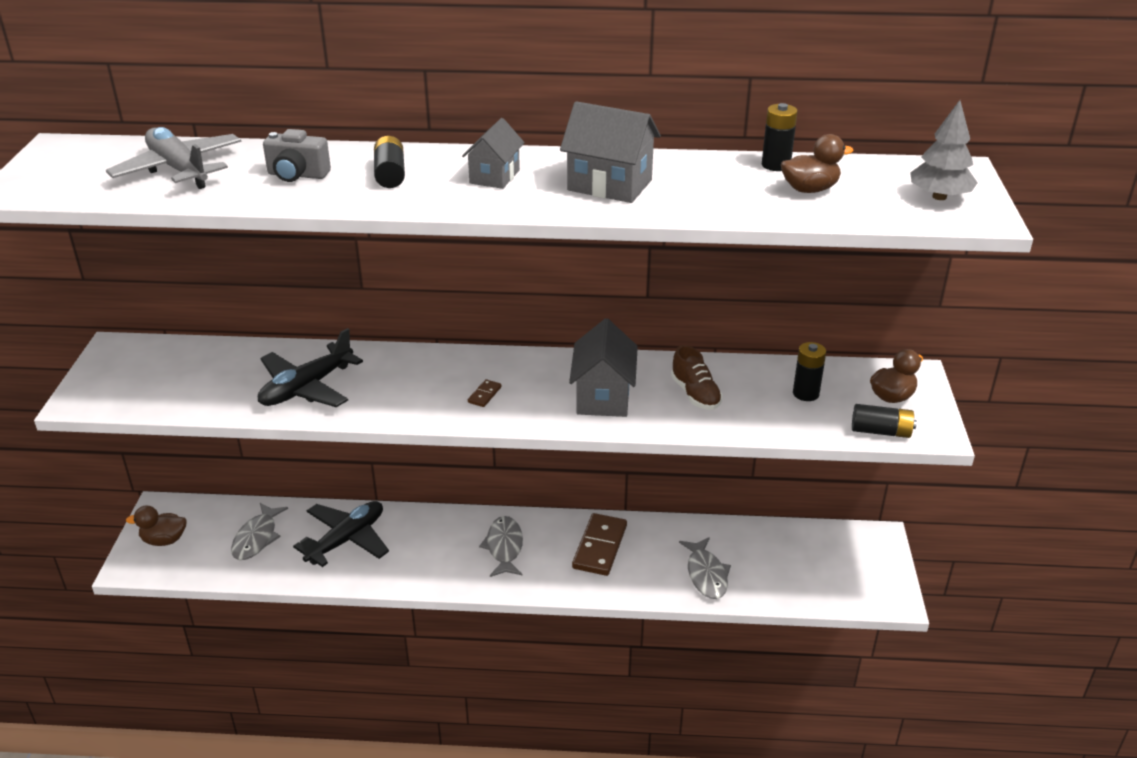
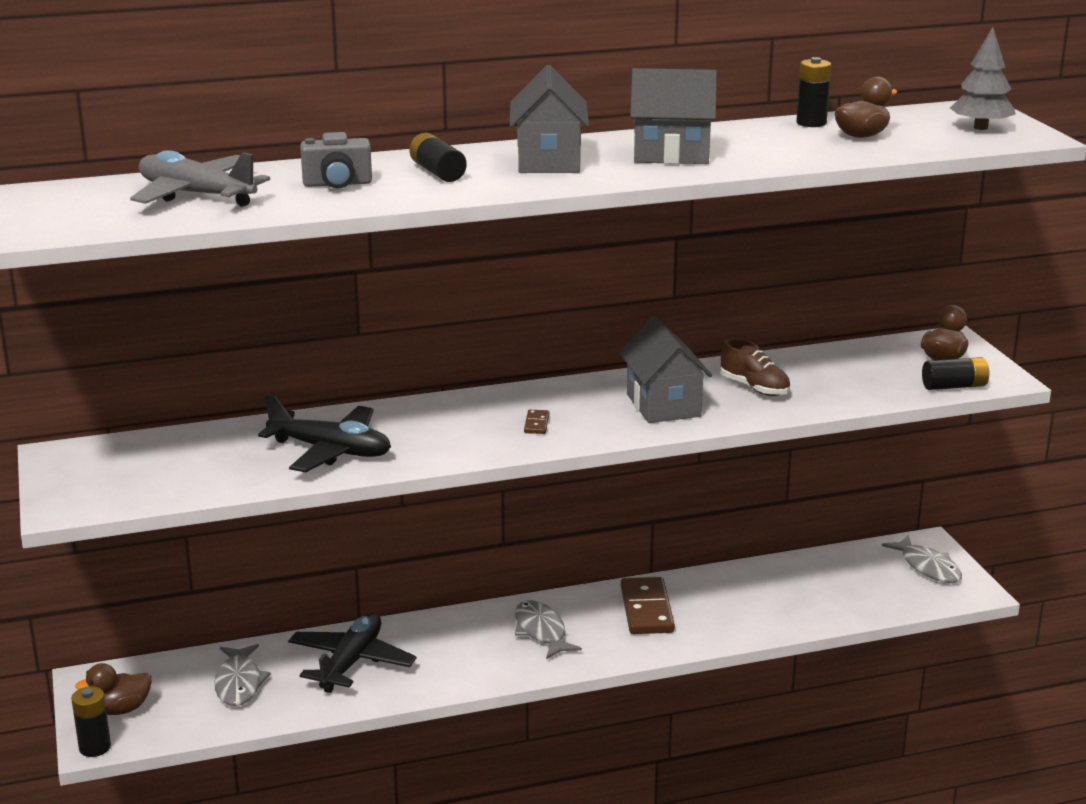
camera: 20 degrees left, 10 degrees down
(306, 388) = (331, 451): black plane -> black plane turned 90 degrees counterclockwise
(494, 176) = (548, 161): grey house -> grey house, size x1.53
(706, 574) = (775, 610): grey fish -> grey fish (928, 567)
(805, 393) = (861, 370): black battery -> black battery (95, 747)

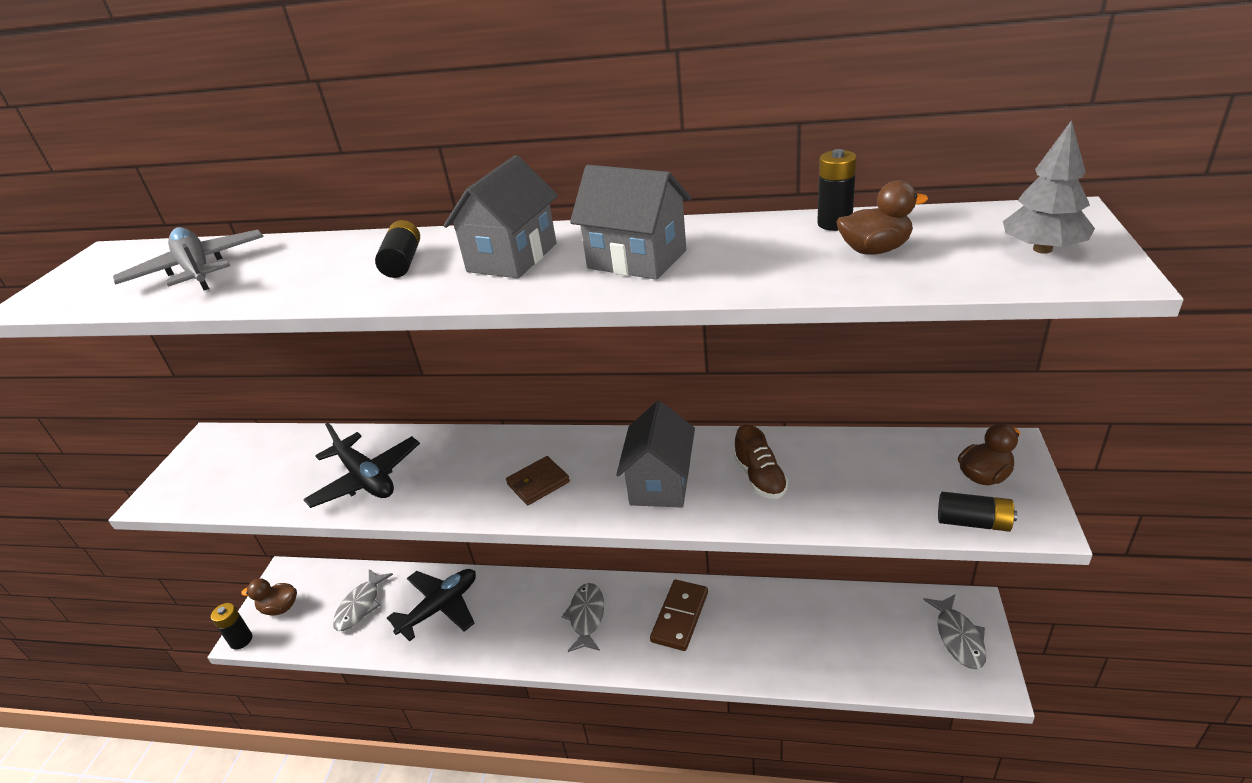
camera: 30 degrees right, 10 degrees up
(337, 184) = (308, 269): grey camera -> none
(536, 424) = (538, 483): brown domino -> brown wallet

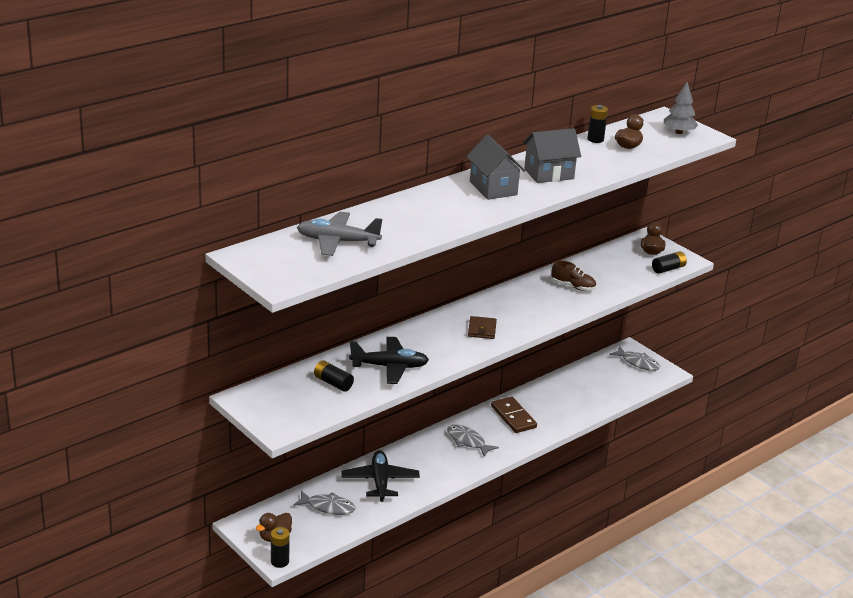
camera: 55 degrees left, 5 degrees down
(360, 606) = (328, 507): grey fish -> grey fish turned 45 degrees counterclockwise
(403, 262) = (445, 205): black battery -> black battery (333, 383)
(660, 483) = (536, 306): grey house -> none

